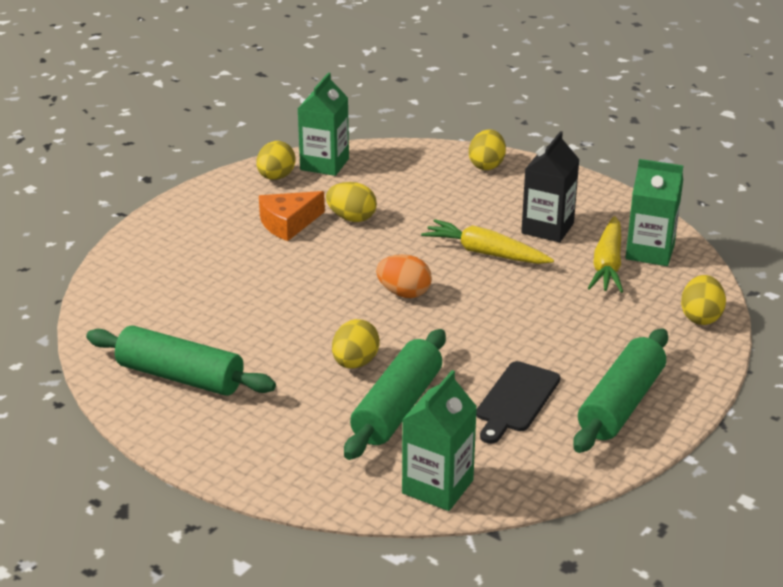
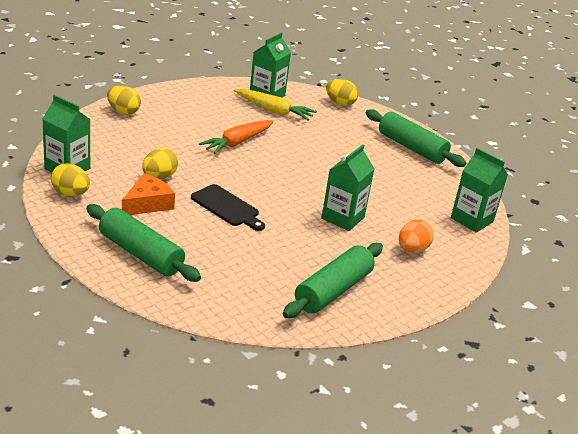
camera: 80 degrees left, 0 degrees up
(288, 223) = (148, 204): orange cheese -> orange cheese turned 120 degrees counterclockwise
(355, 363) = (343, 218): yellow egg -> green carton
(397, 407) = (395, 214): green rolling pin -> green rolling pin (141, 254)
(404, 293) = (270, 181): orange egg -> orange egg (412, 249)
(485, 253) = (237, 142): yellow carrot -> orange carrot
(516, 400) = (399, 175): black cutting board -> black cutting board (227, 207)
(547, 228) = (220, 115): black carton -> none

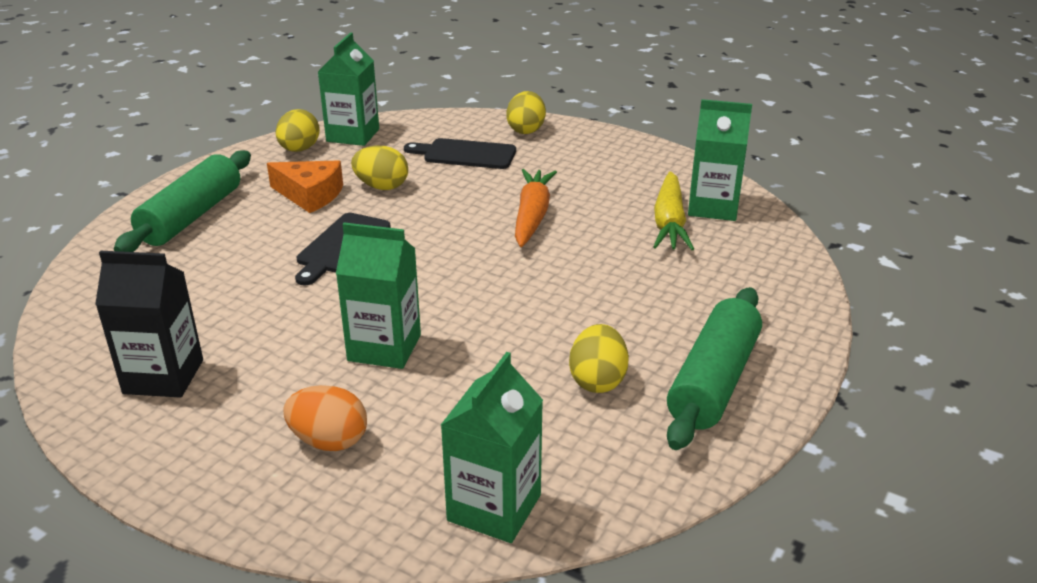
camera: 75 degrees right, 0 degrees up
(139, 139) = (465, 154): none -> black cutting board
(237, 142) = (532, 216): orange carrot -> orange carrot turned 75 degrees clockwise
(333, 290) = (163, 377): green rolling pin -> black carton
(340, 103) = (784, 274): yellow egg -> yellow egg (597, 381)

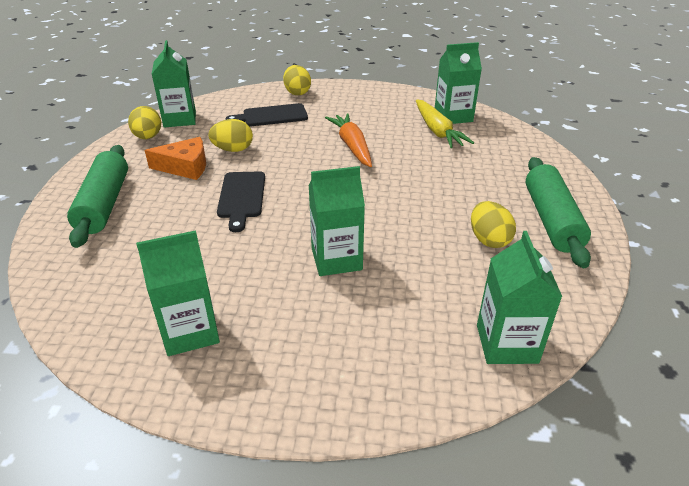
camera: 25 degrees left, 5 degrees up
(163, 377) = (190, 331): black carton -> green carton
(329, 441) = (359, 337): orange egg -> none

